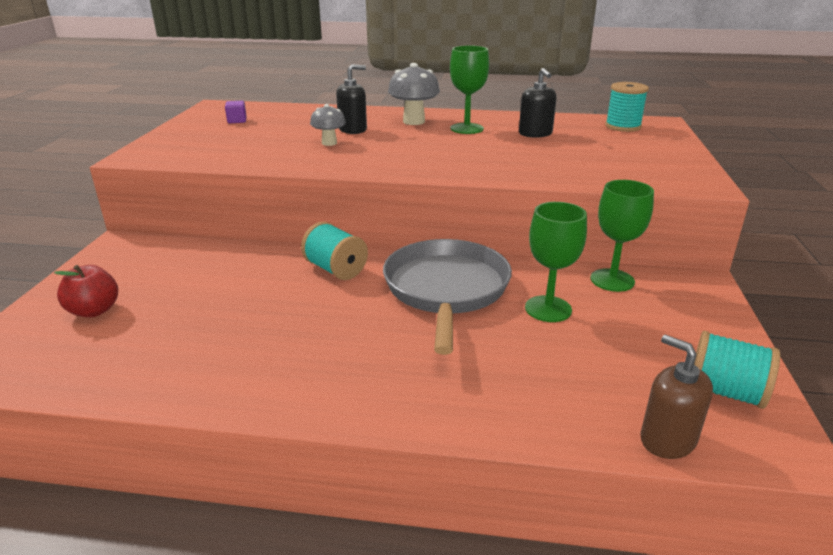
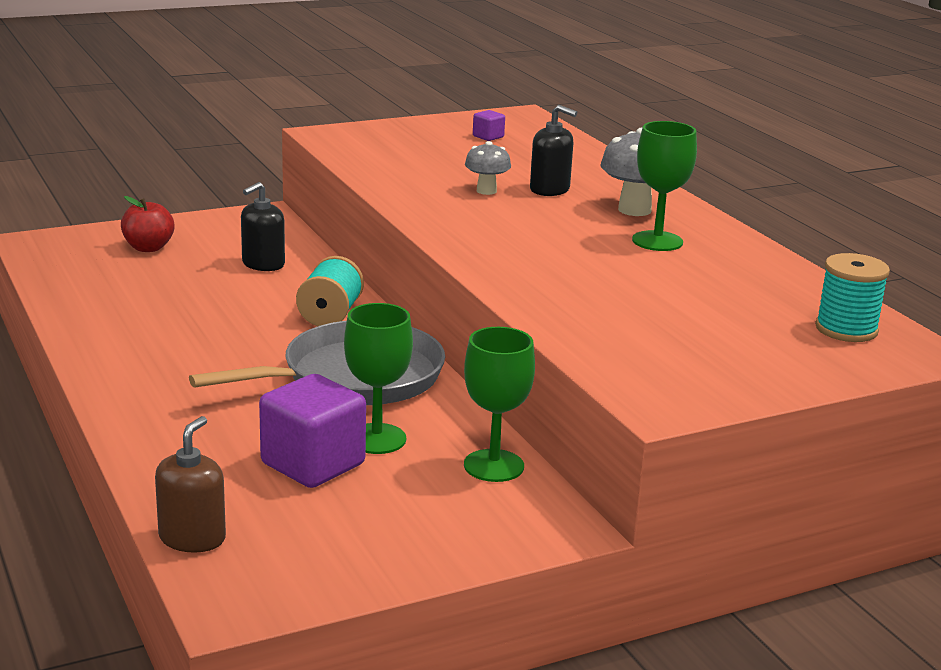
camera: 55 degrees right, 5 degrees down
(535, 134) = (706, 281): black soap dispenser -> black soap dispenser (263, 264)
(570, 345) = (313, 464): none -> purple cube
(725, 392) = (308, 563): turquoise spool -> none

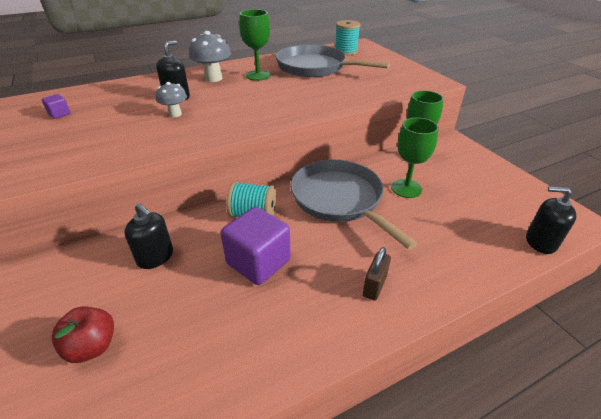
camera: 90 degrees left, 15 degrees up
(160, 383) = (374, 286): none -> brown padlock
(192, 538) = (540, 242): brown soap dispenser -> black soap dispenser
(313, 464) = (442, 207): purple cube -> purple cube (258, 262)
(719, 290) = (315, 67): none -> grey pan

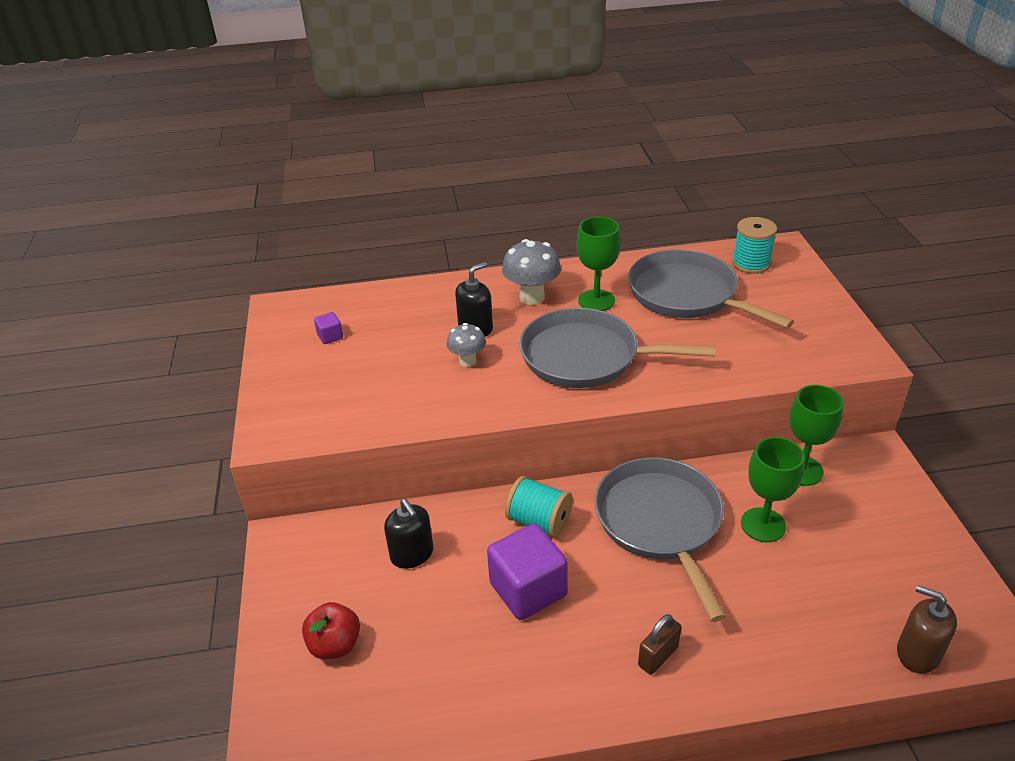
camera: 20 degrees right, 0 degrees up
(261, 102) = (586, 357): none -> grey pan
(540, 242) = (917, 653): black soap dispenser -> brown soap dispenser

